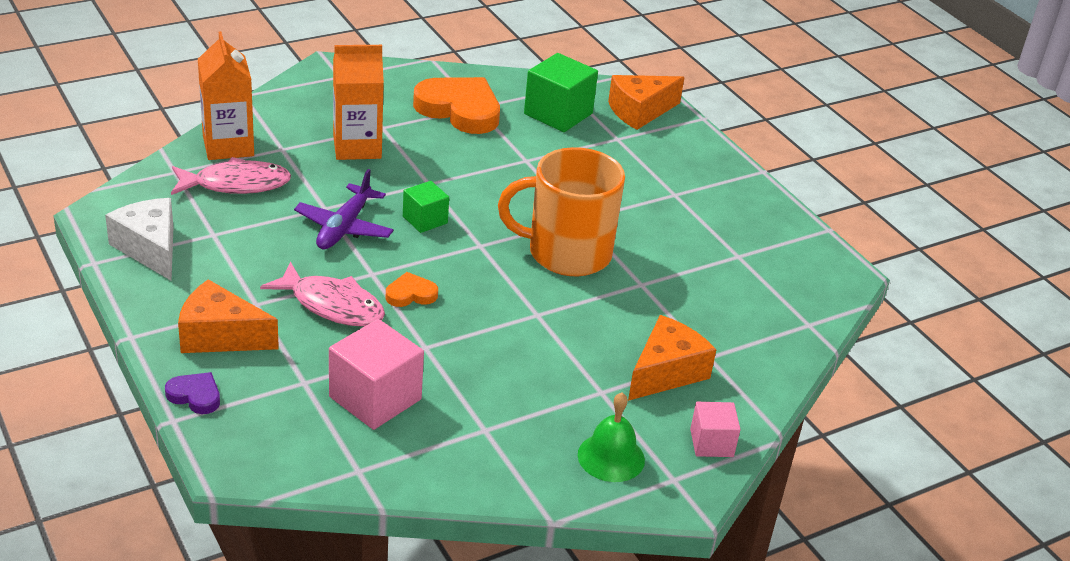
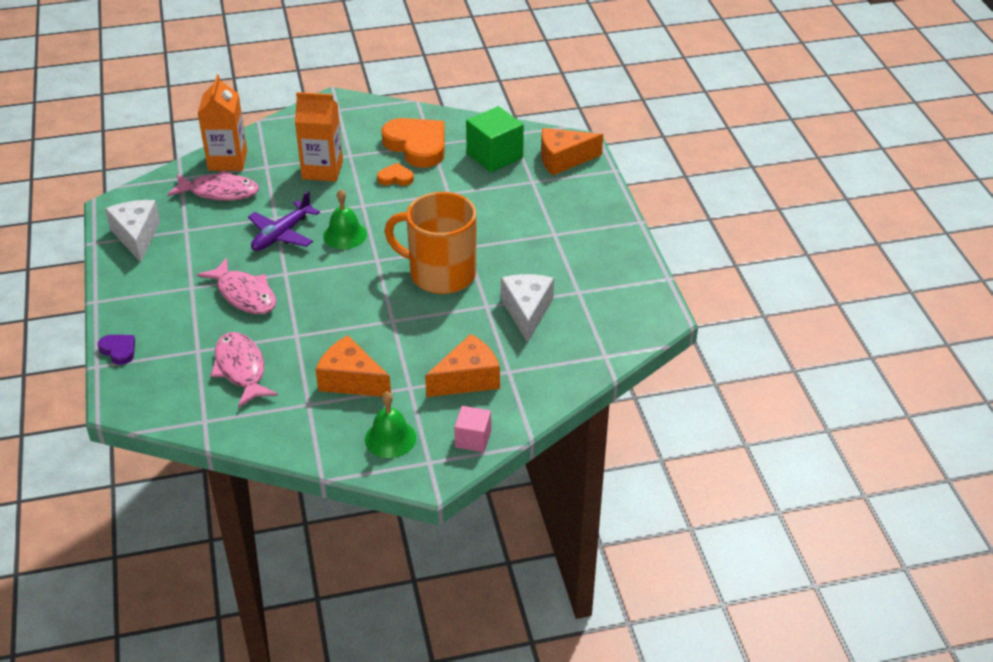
camera: 20 degrees right, 5 degrees up
(220, 336) = (155, 308): orange cheese -> orange cheese (351, 380)
(375, 398) = (241, 369): pink cube -> pink fish
(411, 294) = (305, 293): orange heart -> orange heart (395, 178)
(425, 220) = (345, 235): green cube -> green bell
(692, 285) = (527, 312): none -> white cheese

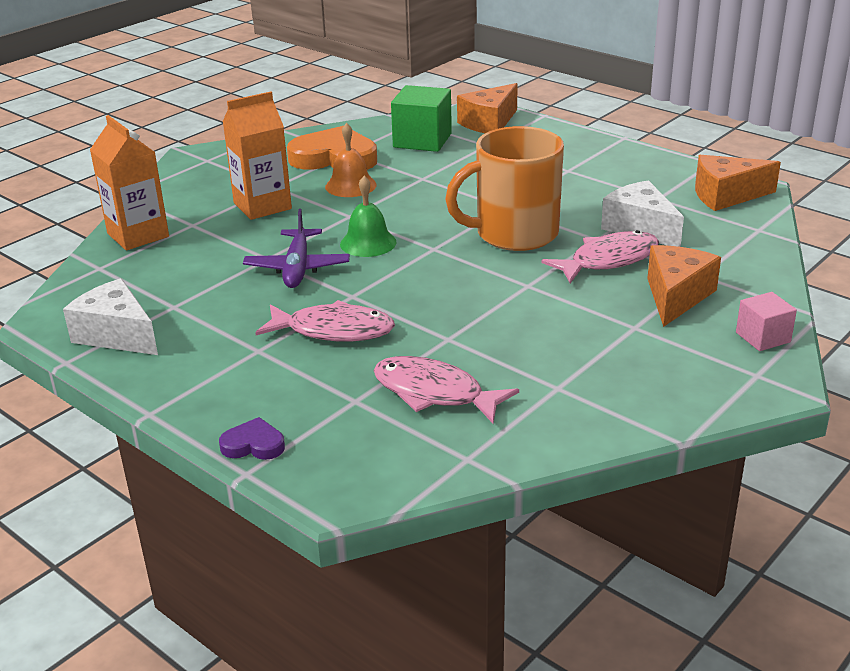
camera: 35 degrees left, 10 degrees down
(219, 192) = (168, 262): pink fish -> pink fish (608, 260)
(351, 380) = (568, 348): orange cheese -> orange cheese (726, 196)
(390, 438) = (688, 374): green bell -> none
(395, 178) = (350, 185): orange heart -> orange bell

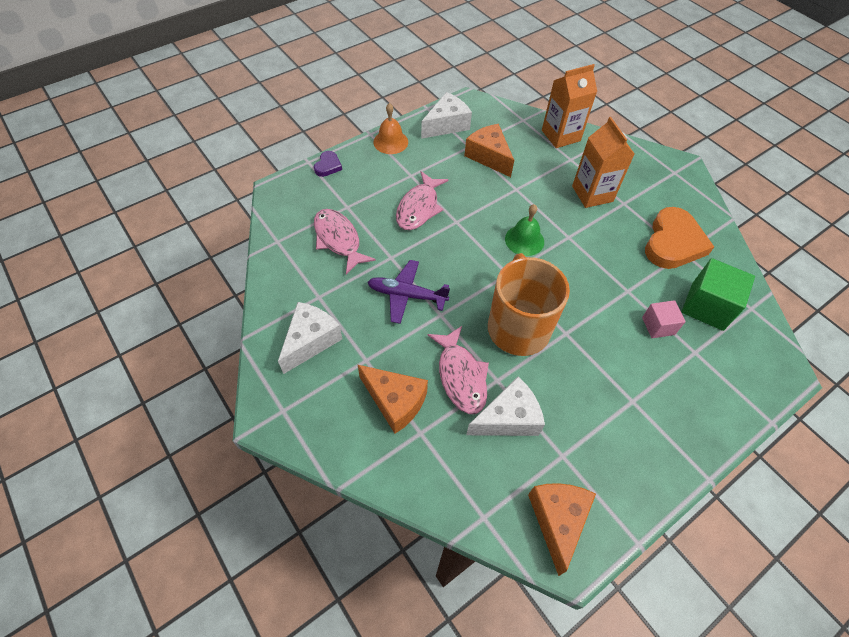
camera: 100 degrees right, 25 degrees up
(297, 268) = (499, 201): purple plane -> purple plane (406, 295)
(350, 185) = (619, 245): orange bell -> orange bell (390, 142)
(434, 393) = (338, 240): pink fish -> pink fish turned 75 degrees counterclockwise
(489, 123) = (749, 367): orange cheese -> orange cheese (489, 157)
(637, 377) = (311, 341): none -> white cheese
(763, 337) = (322, 436): pink cube -> pink cube (658, 326)

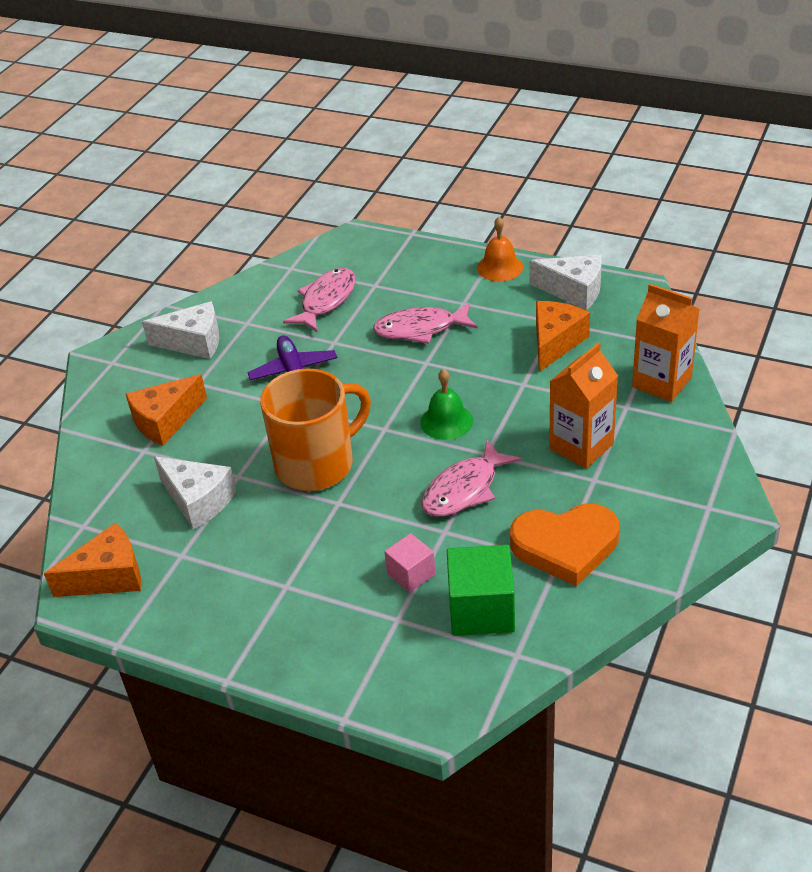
camera: 65 degrees right, 15 degrees down
(328, 166) = (419, 247): purple heart -> none
(395, 402) = (165, 421): orange cheese -> orange cheese turned 45 degrees clockwise
(461, 376) = (224, 449): pink fish -> pink fish (464, 489)

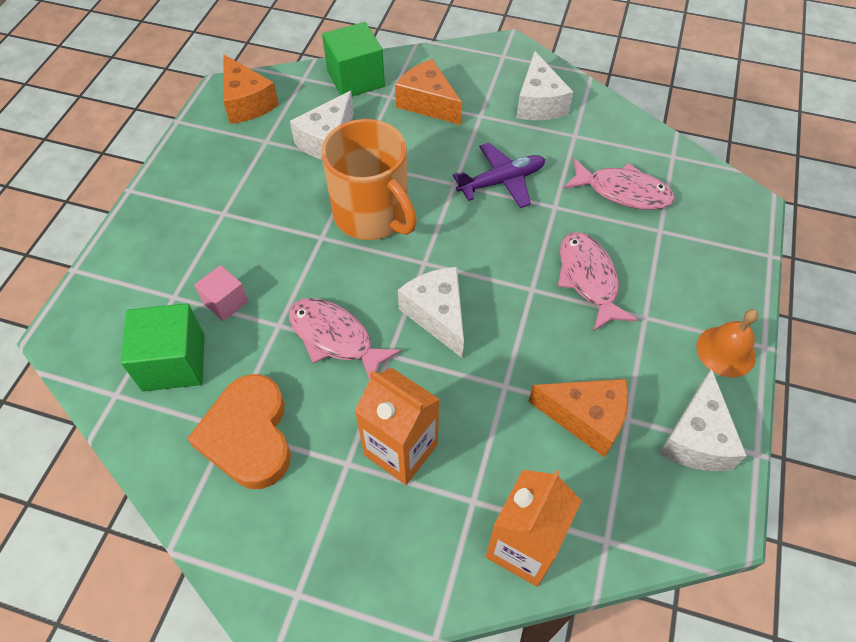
camera: 80 degrees right, 15 degrees up
(103, 479) = (355, 79): none -> green cube
(446, 421) = (437, 315): green bell -> white cheese

